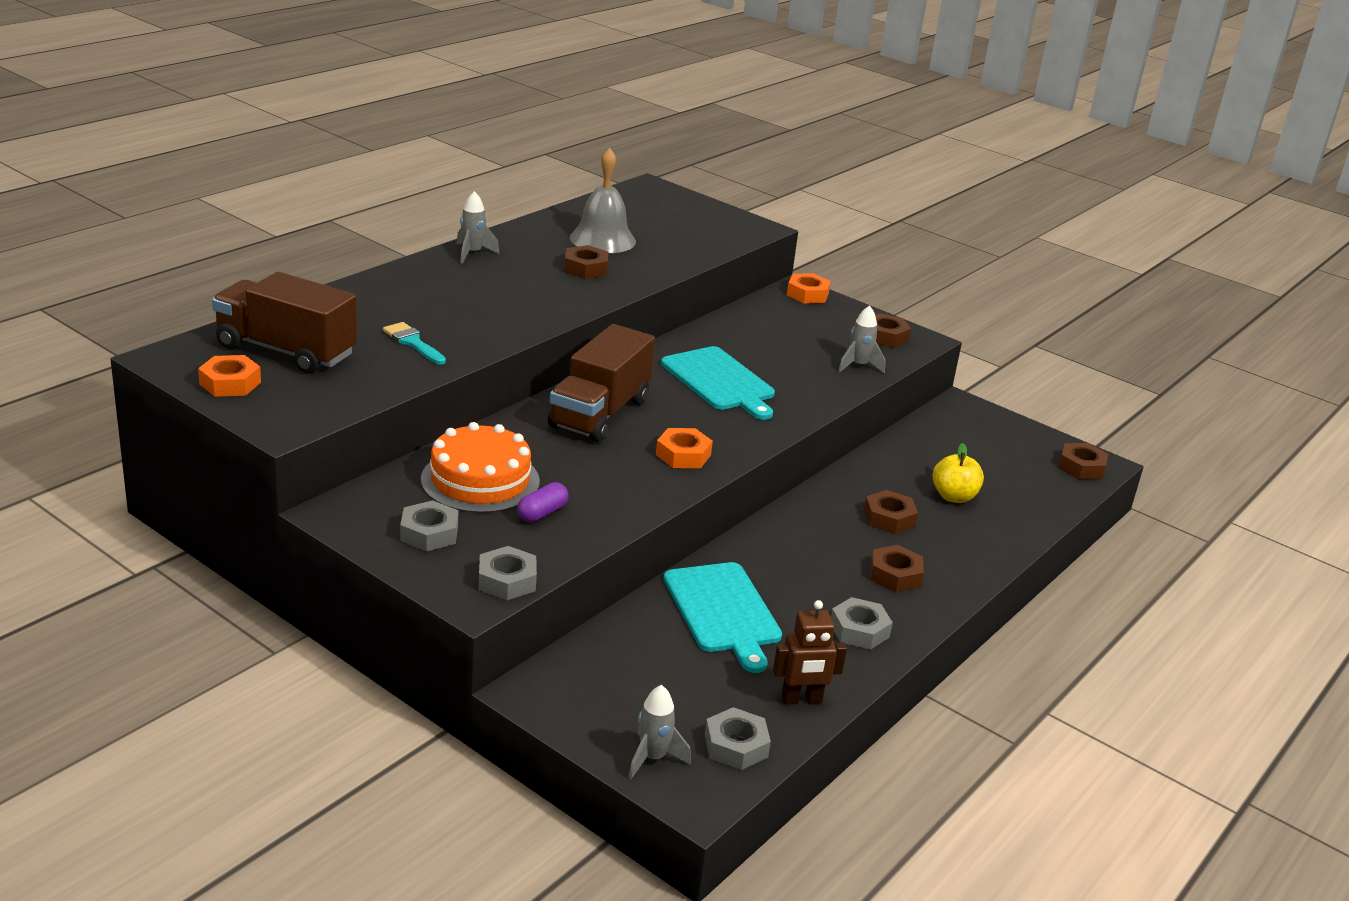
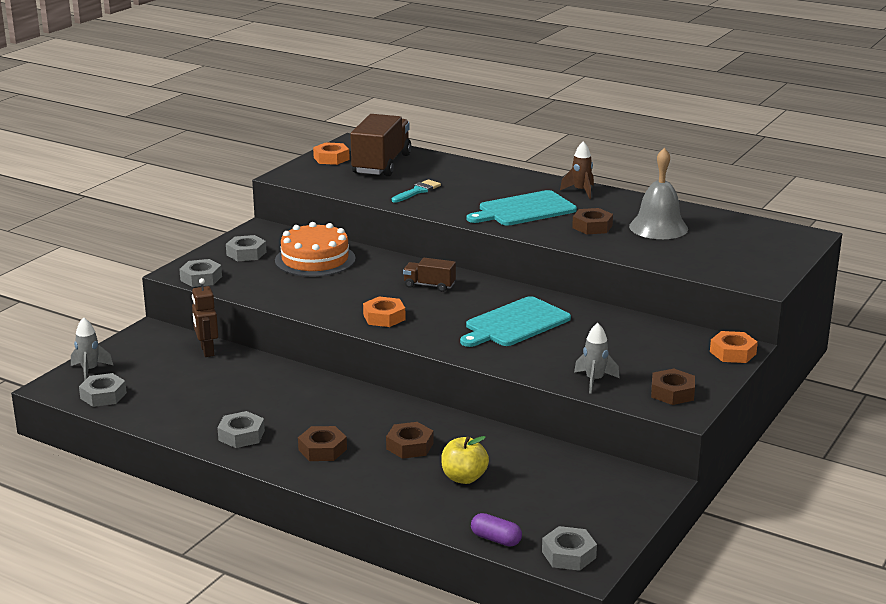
camera: 85 degrees right, 5 degrees down
(472, 253) = (580, 191): grey rocket -> brown rocket
(542, 513) = (282, 280): purple capsule -> purple capsule (496, 539)
(599, 413) = (429, 285): brown truck -> brown truck, size x0.49
(723, 611) = (250, 383): turquoise cutting board -> turquoise cutting board (524, 210)
(801, 699) = (154, 416): brown robot -> brown robot (207, 351)
(1081, 467) = (568, 554): brown nut -> grey nut

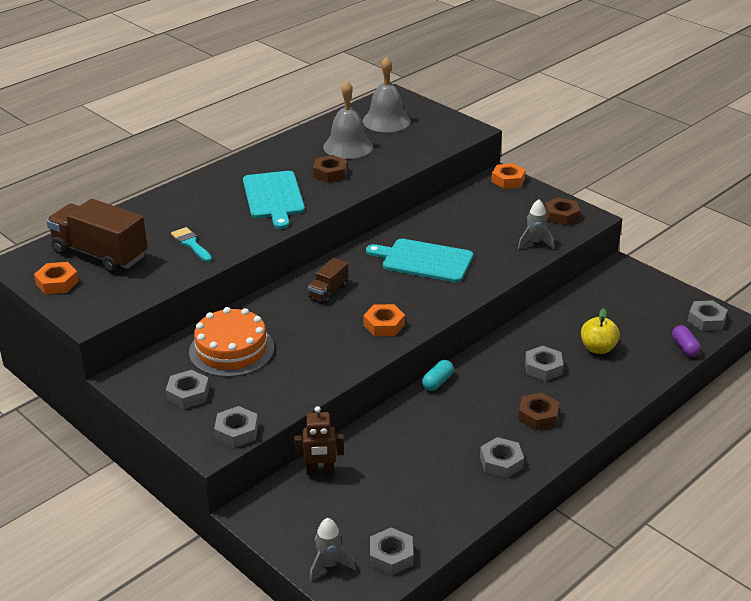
camera: 75 degrees left, 10 degrees up
(359, 389) = (437, 382): none -> turquoise capsule
(410, 446) = (543, 368): brown nut -> grey nut
(496, 539) = (684, 348): purple capsule -> purple capsule turned 60 degrees counterclockwise
(515, 323) = (424, 260): turquoise cutting board -> turquoise cutting board turned 135 degrees clockwise
(580, 191) = (248, 164): brown rocket -> none
(738, 238) = (386, 121): none -> grey bell

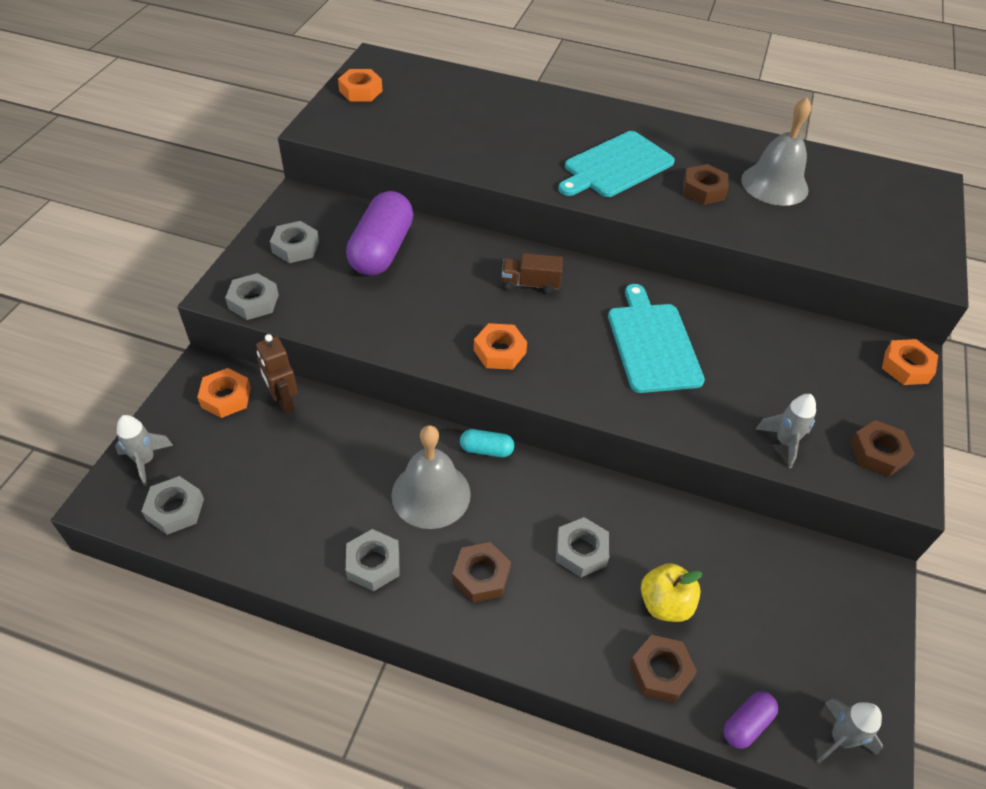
camera: 60 degrees right, 15 degrees up
(100, 254) = (422, 97): brown truck -> none
(191, 244) = (482, 143): turquoise brush -> none
(231, 350) = (381, 250): orange cake -> purple capsule
(292, 503) = (226, 397): none -> orange nut
(386, 121) = (866, 195): grey bell -> grey bell (431, 494)
(640, 366) = (660, 671): none -> brown nut
(706, 320) = (840, 738): grey nut -> grey rocket

